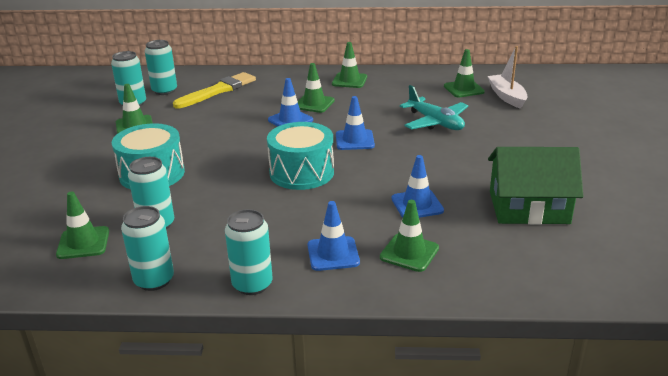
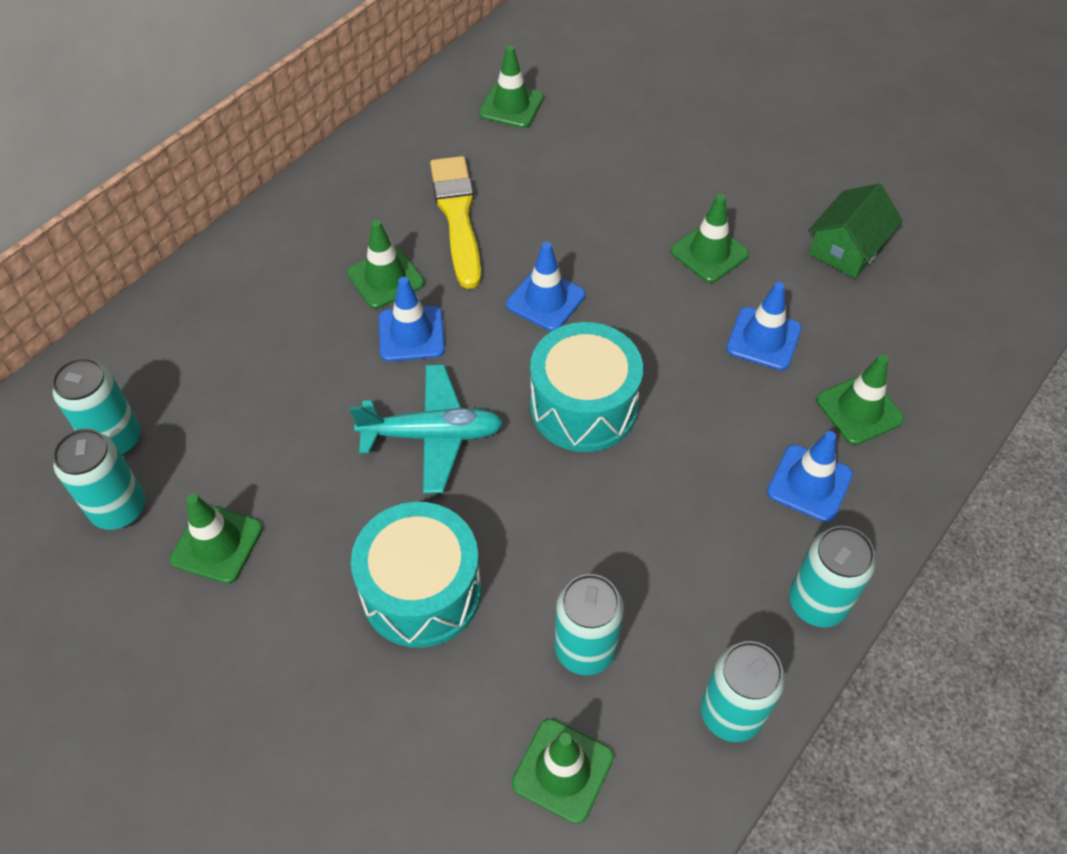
camera: 55 degrees left, 25 degrees up
(218, 91) = (203, 367): yellow brush -> yellow brush (457, 216)
(349, 80) = (351, 196): green traffic cone -> green traffic cone (709, 253)
(435, 122) = (576, 192): turquoise plane -> turquoise plane (432, 435)
(507, 96) = (575, 84): white boat -> none
(528, 207) = (847, 248): green house -> green house, size x0.66

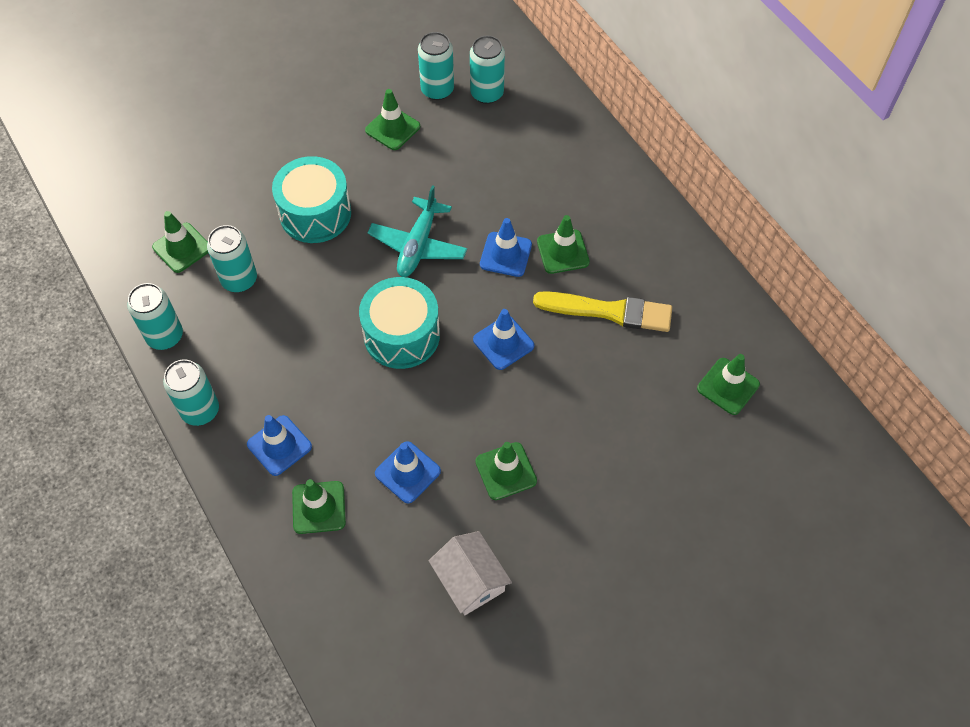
camera: 110 degrees right, 5 degrees up
(847, 248) = (470, 580): green house -> white house

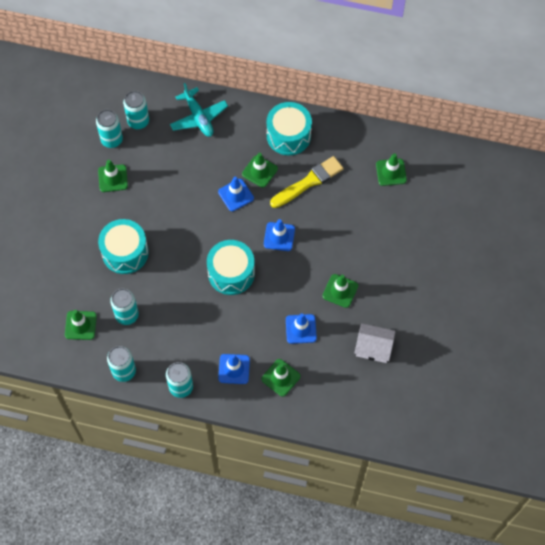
camera: 45 degrees left, 5 degrees up
(418, 245) = (191, 225): turquoise plane -> turquoise plane (198, 117)
(642, 240) = (288, 135): none -> turquoise drum

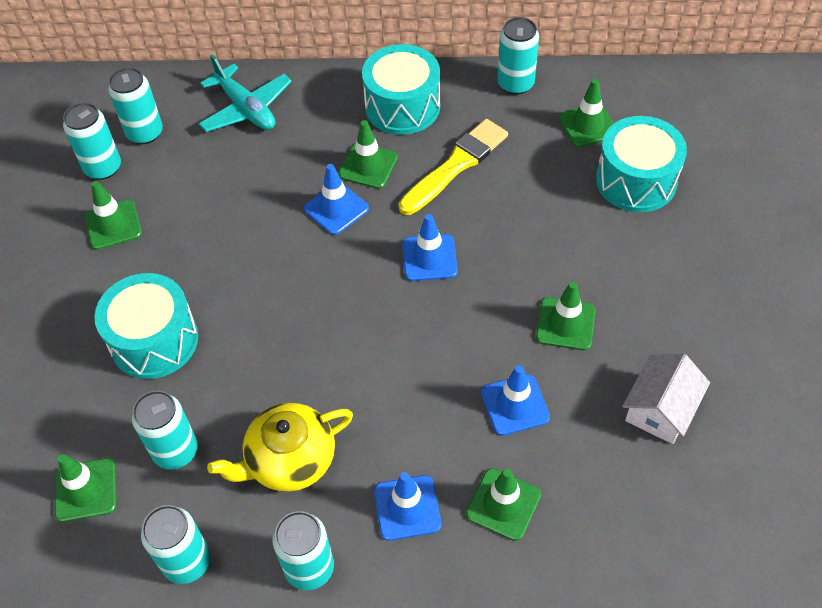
camera: 10 degrees left, 10 degrees down
(182, 332) = (289, 460): none -> yellow teapot
(231, 273) = (359, 335): turquoise drum -> turquoise drum (636, 180)
(358, 134) = (515, 84): none -> turquoise can
(373, 347) = (661, 409): white house -> white house turned 60 degrees counterclockwise

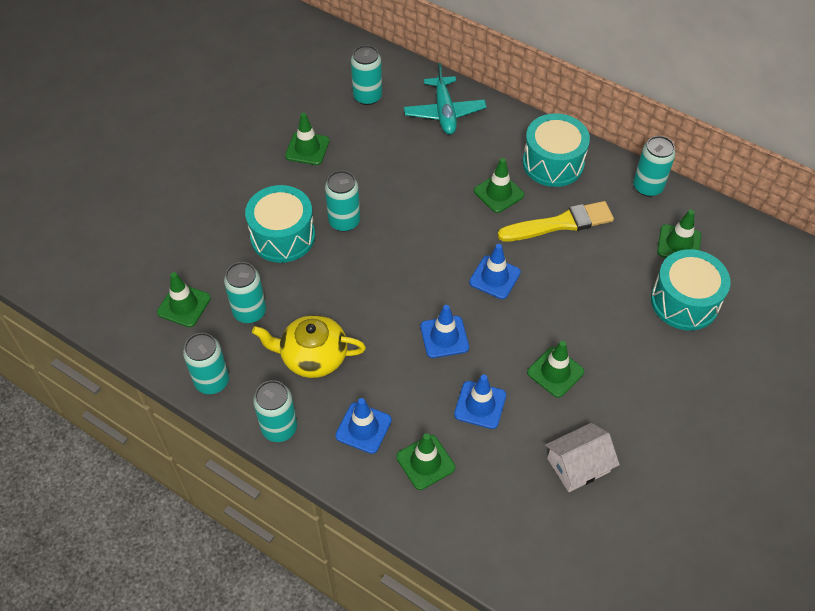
camera: 30 degrees right, 0 degrees up
(103, 168) = (326, 107): turquoise can -> turquoise can (344, 221)
(336, 209) = (456, 211): blue traffic cone -> blue traffic cone (444, 337)

